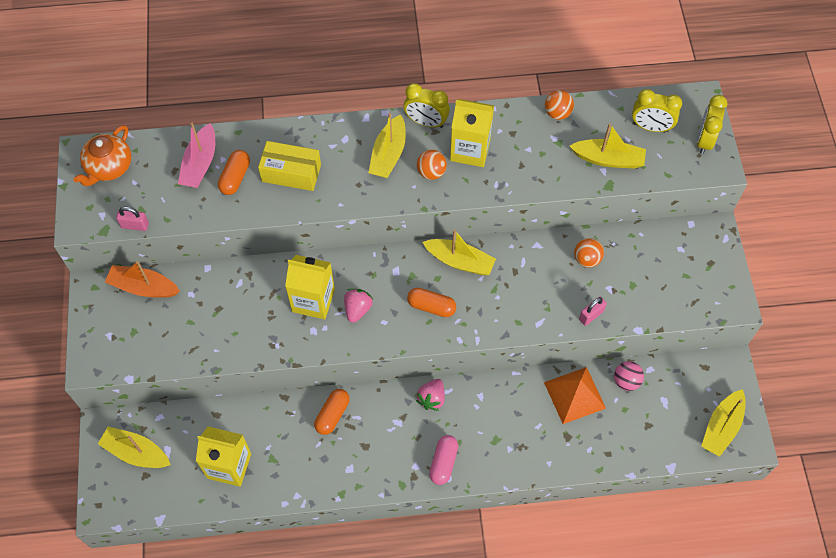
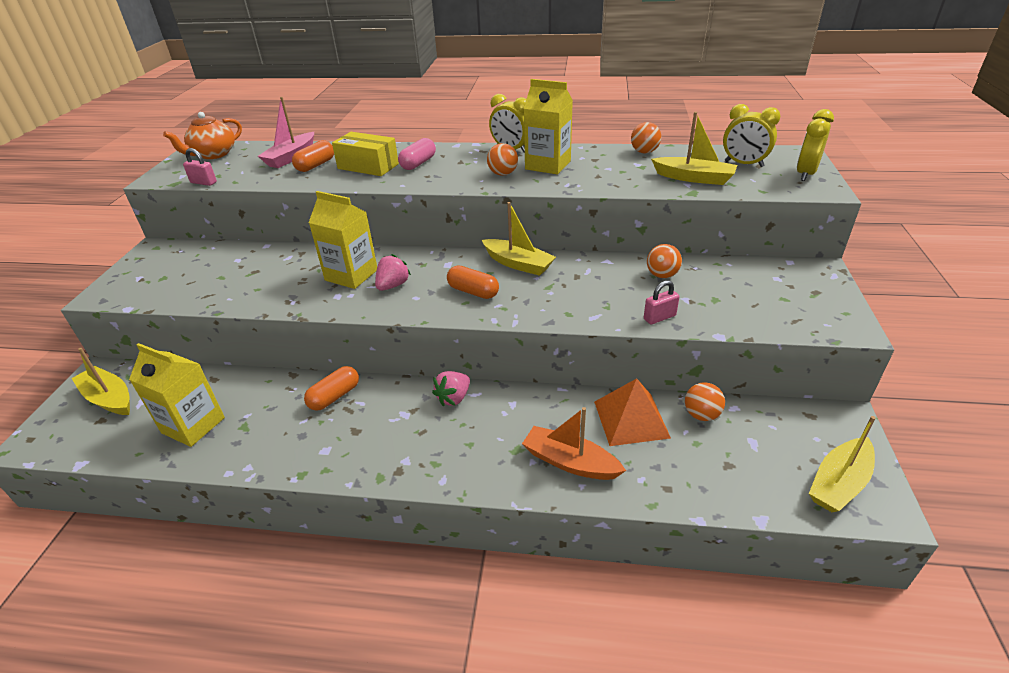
camera: 15 degrees right, 25 degrees down
(143, 287) = (198, 251): orange boat -> orange boat (570, 462)
(388, 154) = (466, 163): yellow boat -> none
(443, 462) = (442, 462): pink capsule -> pink capsule (418, 163)
(626, 381) = (701, 415): pink ball -> orange ball

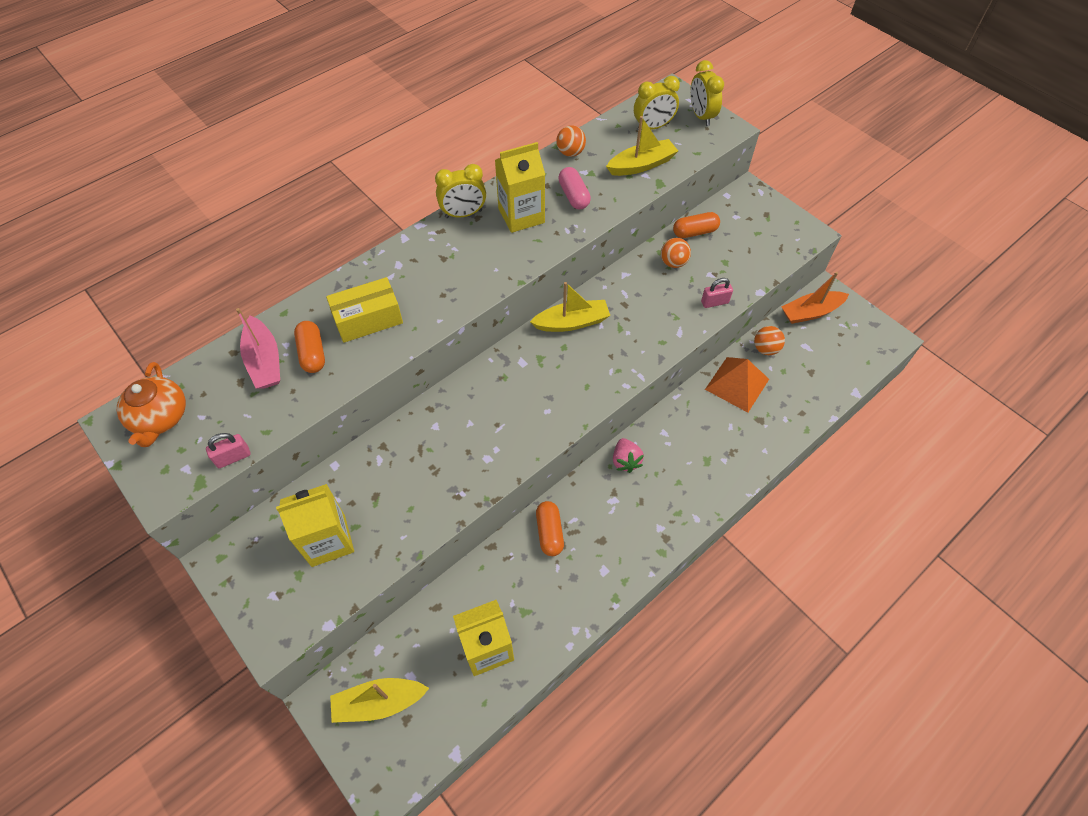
camera: 50 degrees left, 20 degrees up
(351, 275) = (465, 432): yellow carton -> yellow carton (328, 540)
(393, 285) = (514, 414): pink strawberry -> none
(418, 163) = (409, 284): pink capsule -> pink capsule (574, 196)
(473, 292) = (578, 373): orange capsule -> orange capsule (695, 232)
(503, 174) = (502, 250): orange ball -> none
(570, 462) = (742, 442): orange boat -> orange boat (810, 312)
(659, 317) = (714, 302): pink padlock -> pink padlock turned 60 degrees clockwise
(839, 483) = (862, 339): yellow boat -> none

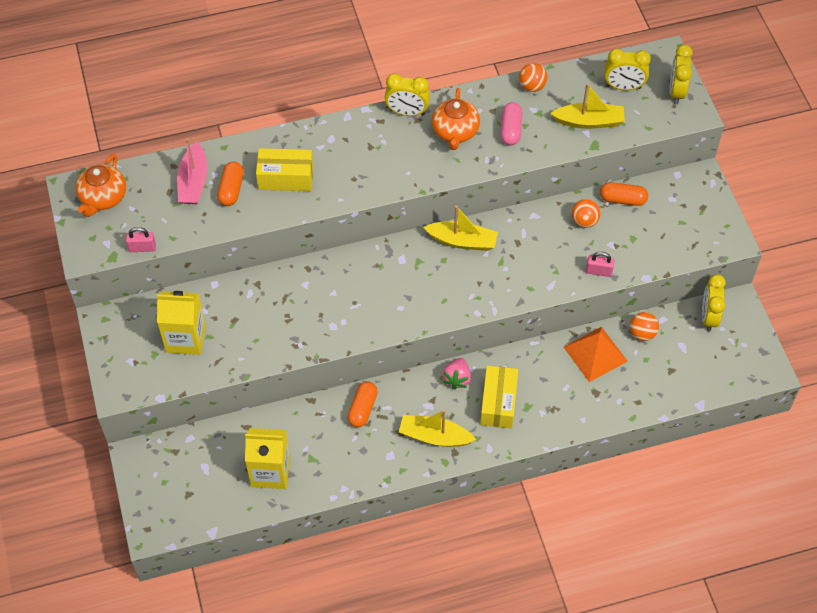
camera: 25 degrees right, 0 degrees up
(379, 702) = (174, 474): yellow boat -> yellow boat (434, 436)
(521, 216) = (455, 132): yellow carton -> orange teapot
(678, 468) = (498, 403): none -> yellow box
(810, 312) = (708, 317): orange boat -> yellow clock

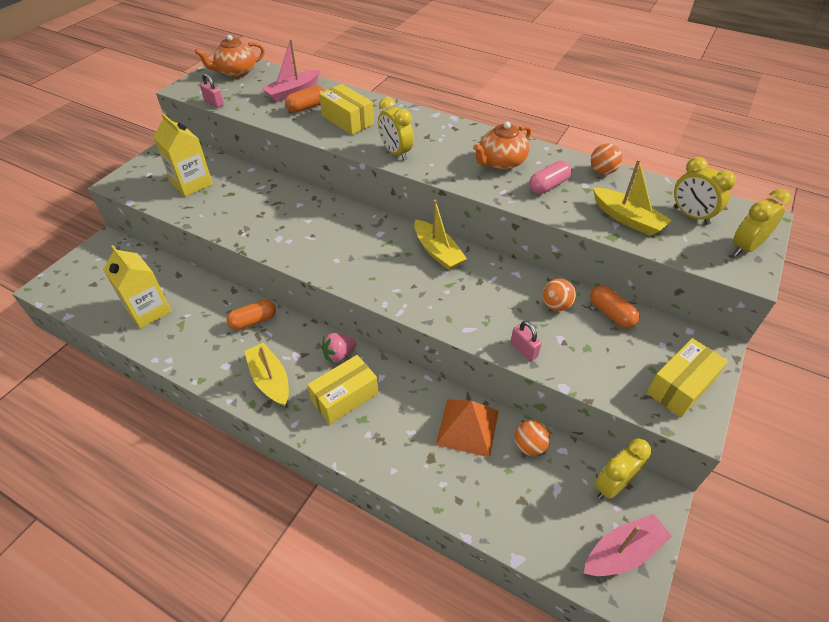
camera: 45 degrees right, 10 degrees down
(407, 112) = (480, 134): yellow clock -> yellow clock (396, 153)
(705, 221) = (680, 386): none -> yellow box
(747, 351) = (623, 552): none -> pink boat

